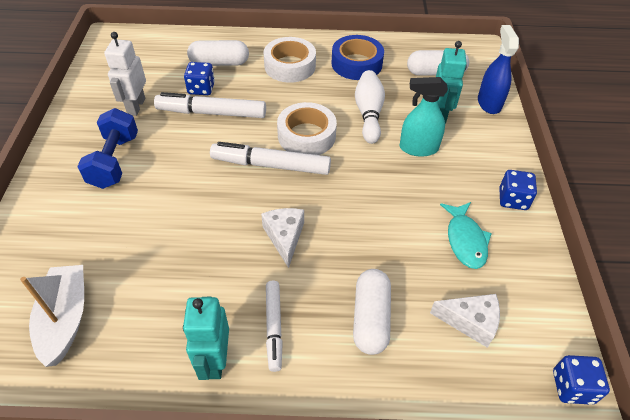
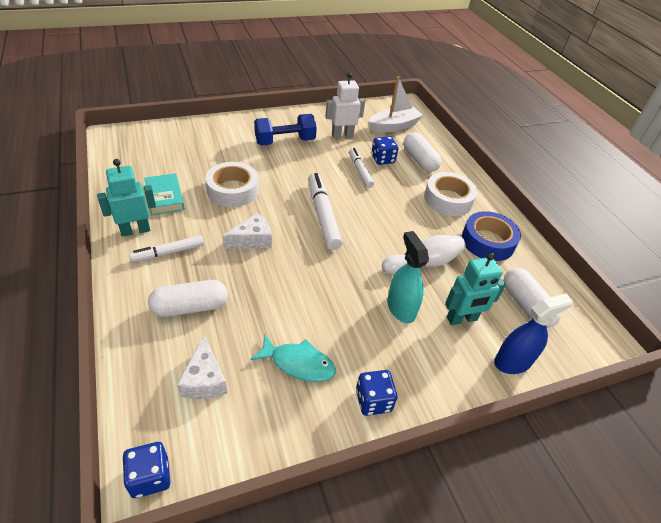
camera: 65 degrees right, 5 degrees down
(65, 319) = (152, 161): white boat -> white boat (394, 126)
(161, 315) = (165, 197): none -> turquoise book
(211, 113) = (360, 171): white marker -> white marker, size x0.62
(306, 136) = (368, 228): white tape -> white tape (233, 190)
(465, 240) = (298, 363): turquoise fish -> turquoise fish turned 135 degrees counterclockwise

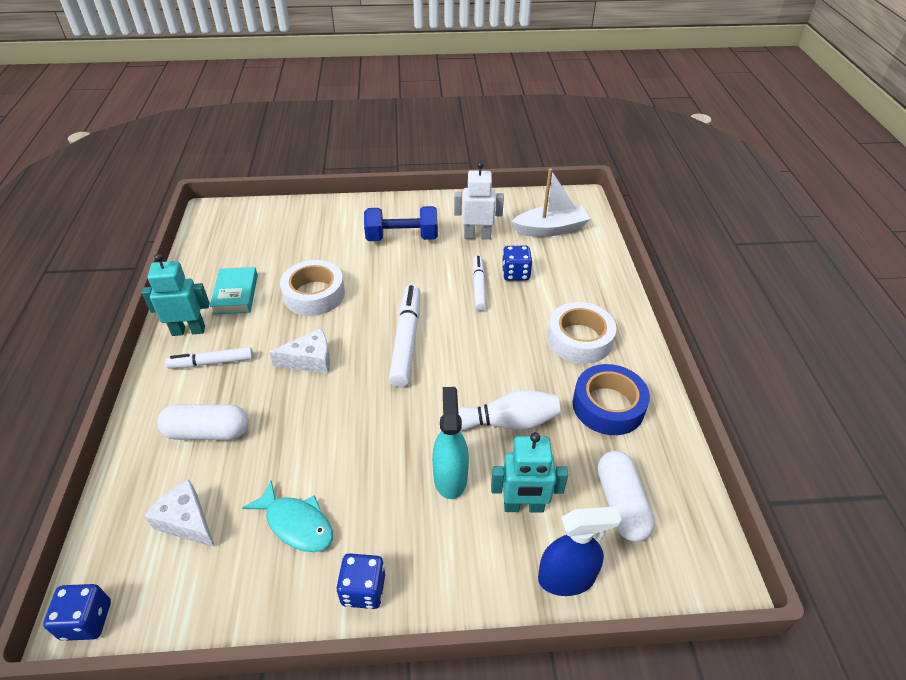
camera: 20 degrees right, 0 degrees up
(204, 379) = (187, 521): white cheese -> white cheese turned 120 degrees clockwise
(419, 160) = (564, 280): white capsule -> none

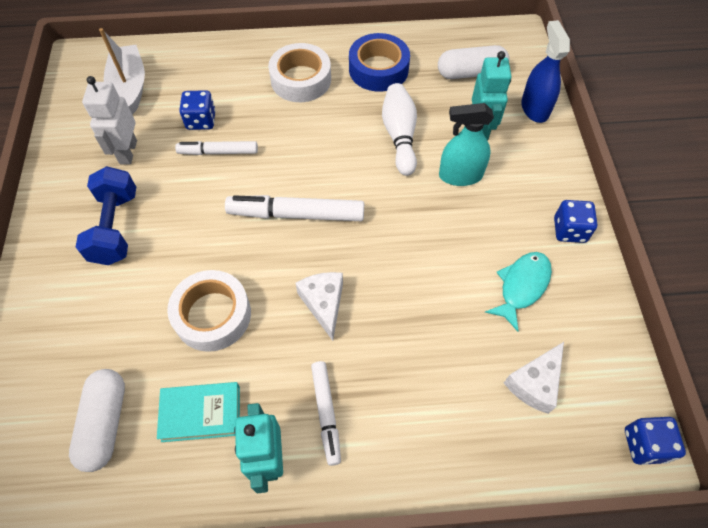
camera: 90 degrees left, 15 degrees up
(208, 432) = (428, 391): white capsule -> white capsule (105, 423)

